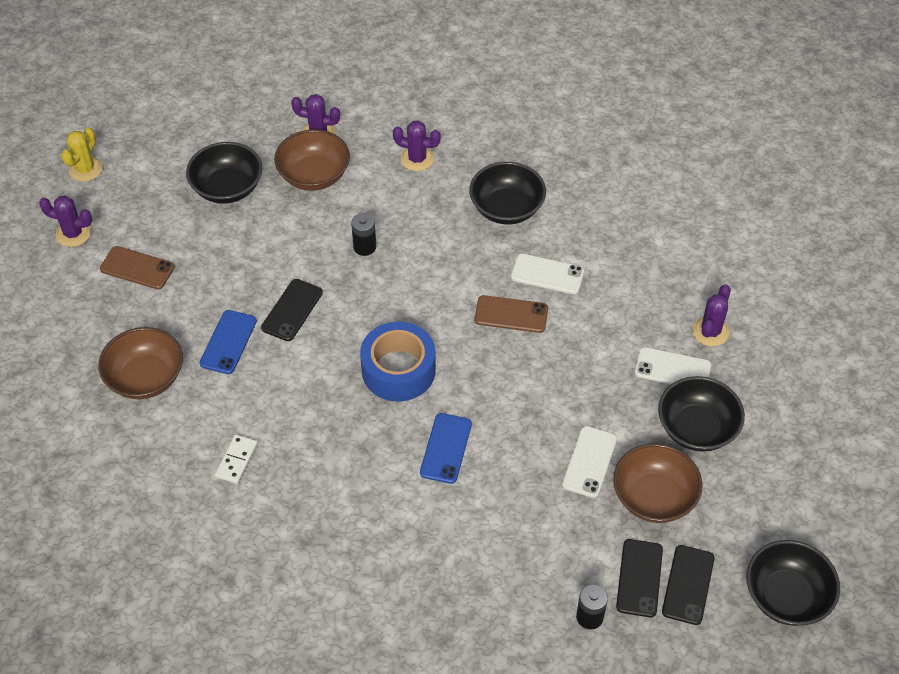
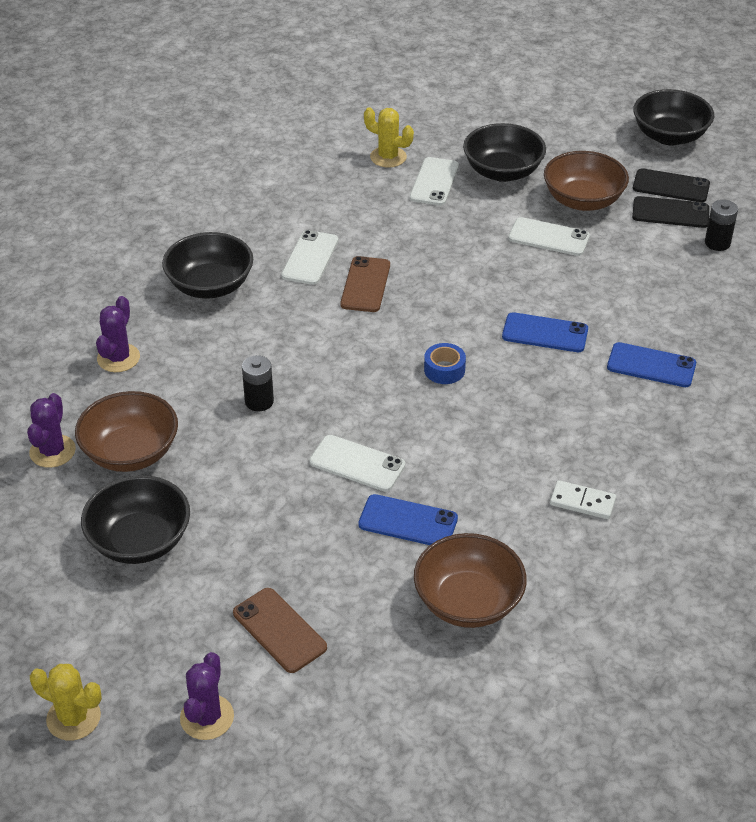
camera: 90 degrees left, 10 degrees down
(137, 268) = (279, 630): brown phone -> brown phone turned 60 degrees counterclockwise
(292, 310) = (357, 463): black phone -> white phone
(398, 370) = (444, 370): blue tape -> blue tape, size x0.48
(400, 531) = (651, 365): none -> blue phone
(710, 332) = (388, 157): purple cactus -> yellow cactus

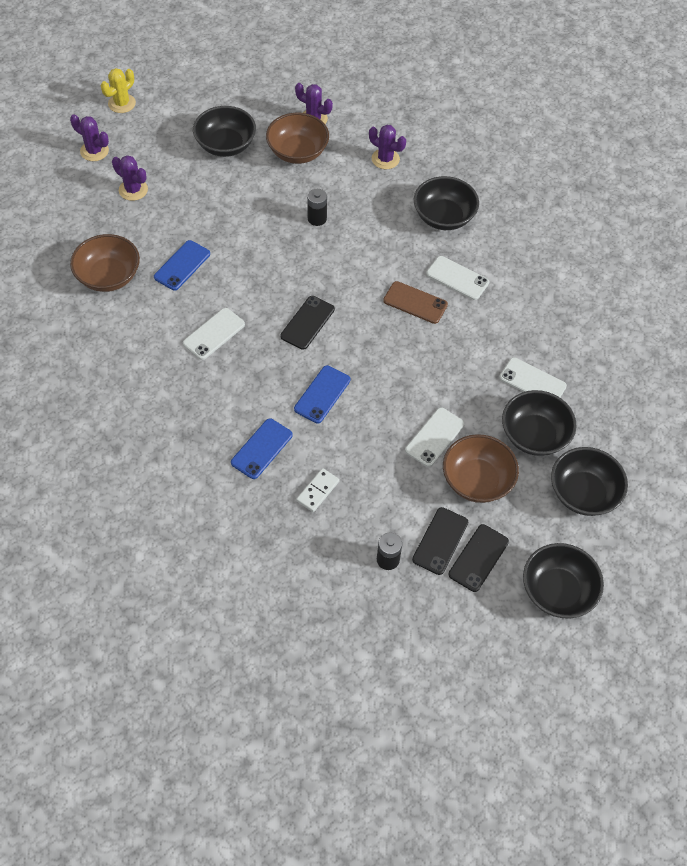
camera: 105 degrees right, 15 degrees up
(279, 630) = (133, 190): brown phone -> purple cactus
(357, 463) = (241, 253): white phone -> white phone (214, 334)
(388, 157) = (576, 360): yellow cactus -> none
(444, 370) = (307, 323): blue tape -> black phone
(552, 134) = (583, 493): none -> black bowl
(582, 502) = (155, 358): white domino -> white domino (318, 491)

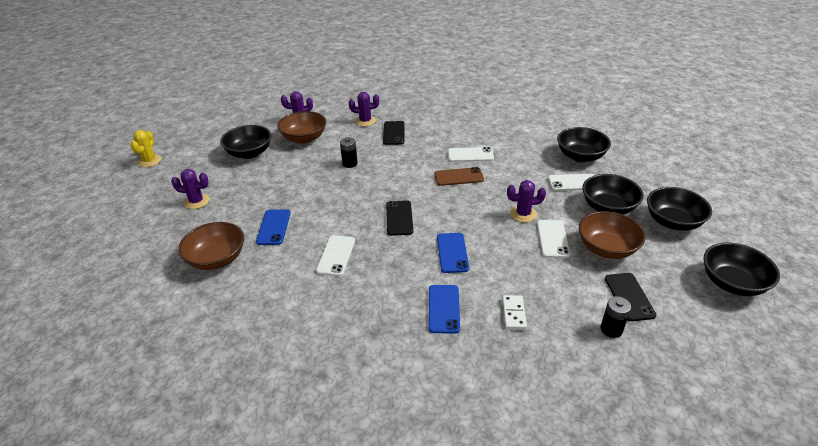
camera: 30 degrees left, 20 degrees down
(94, 151) = (146, 193): purple cactus -> purple cactus (523, 214)
(444, 217) = (429, 132): black bowl -> black bowl (580, 156)
(478, 558) = (664, 292): black phone -> black phone (394, 133)

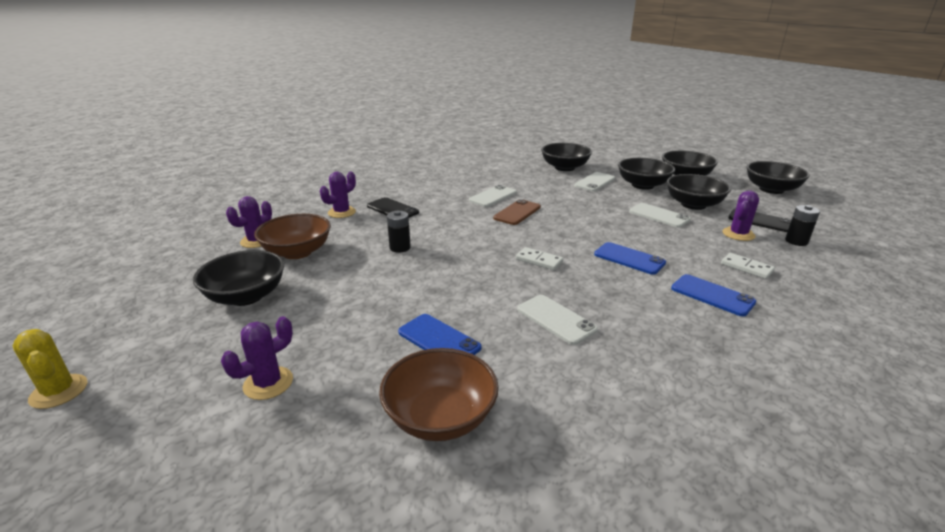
camera: 50 degrees left, 10 degrees down
(399, 218) = (539, 260): black phone -> white domino
(523, 214) = (611, 212): purple cactus -> purple cactus (738, 234)
(606, 248) = (693, 205): brown bowl -> black bowl

